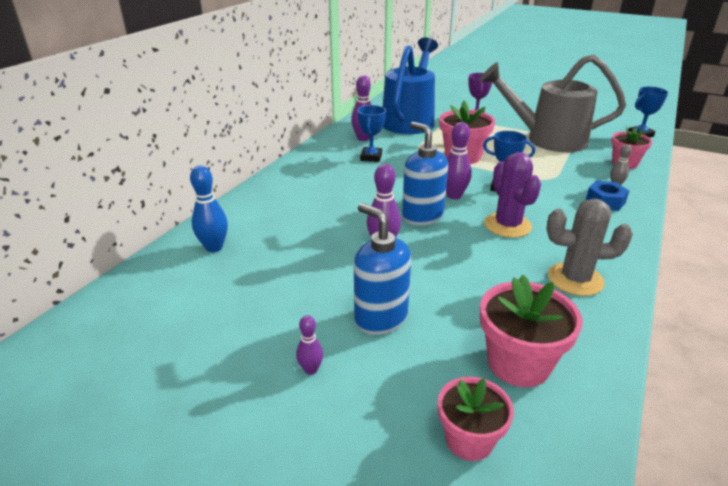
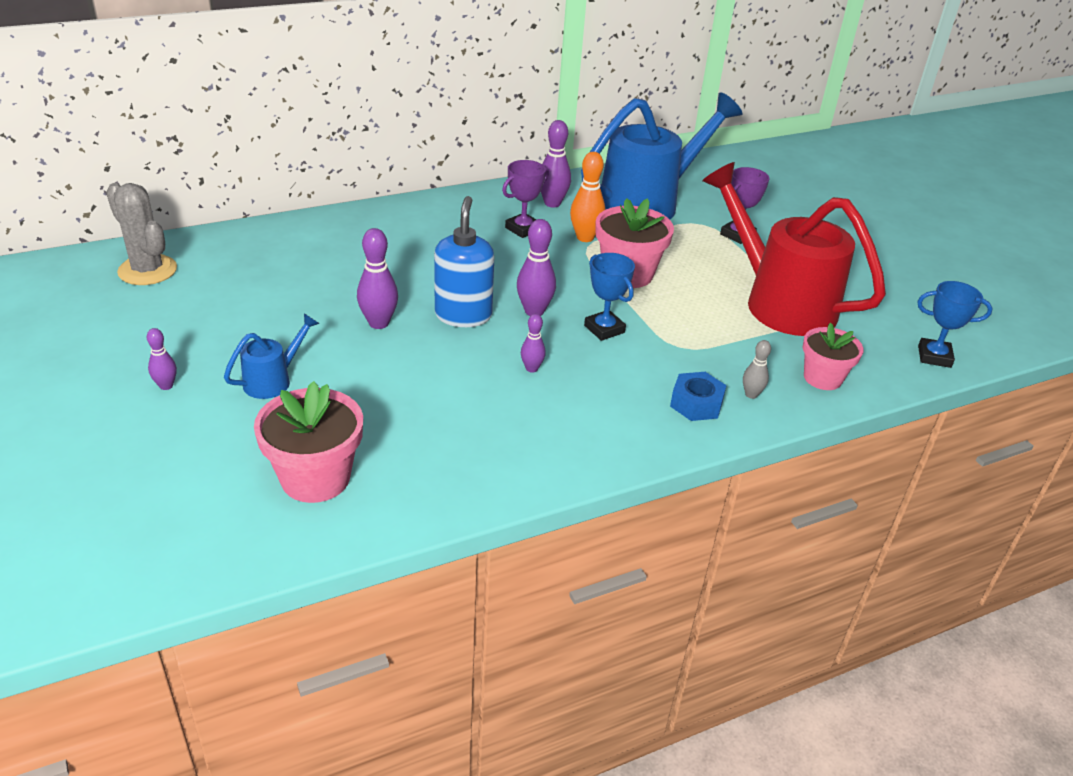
camera: 35 degrees right, 5 degrees up
(214, 247) = (243, 252): blue bowling pin -> none
(371, 157) = (523, 229): blue trophy -> purple trophy
(380, 318) = (273, 380): blue soap dispenser -> blue watering can
(410, 148) = (585, 237): none -> orange bowling pin
(469, 440) = (189, 498): pink flower pot -> none
(507, 225) = (531, 368): purple cactus -> purple bowling pin
(547, 139) = (779, 302): grey watering can -> red watering can
(575, 279) = (497, 451): grey cactus -> grey cactus (147, 270)

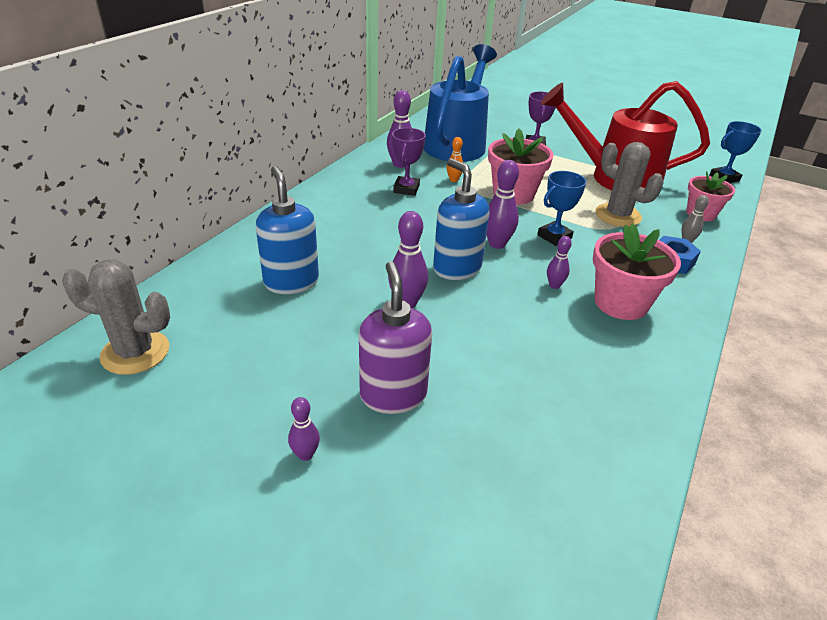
camera: 35 degrees left, 0 degrees up
(273, 380) = (393, 394): blue watering can -> purple soap dispenser
(312, 267) = (291, 282): none -> blue soap dispenser
(315, 478) = (544, 460): pink flower pot -> pink flower pot (621, 303)
(585, 237) = (453, 180): orange bowling pin -> orange bowling pin, size x0.59
(604, 329) = (554, 237): blue trophy -> blue trophy turned 60 degrees counterclockwise
(712, 339) = (618, 215): none -> grey cactus

